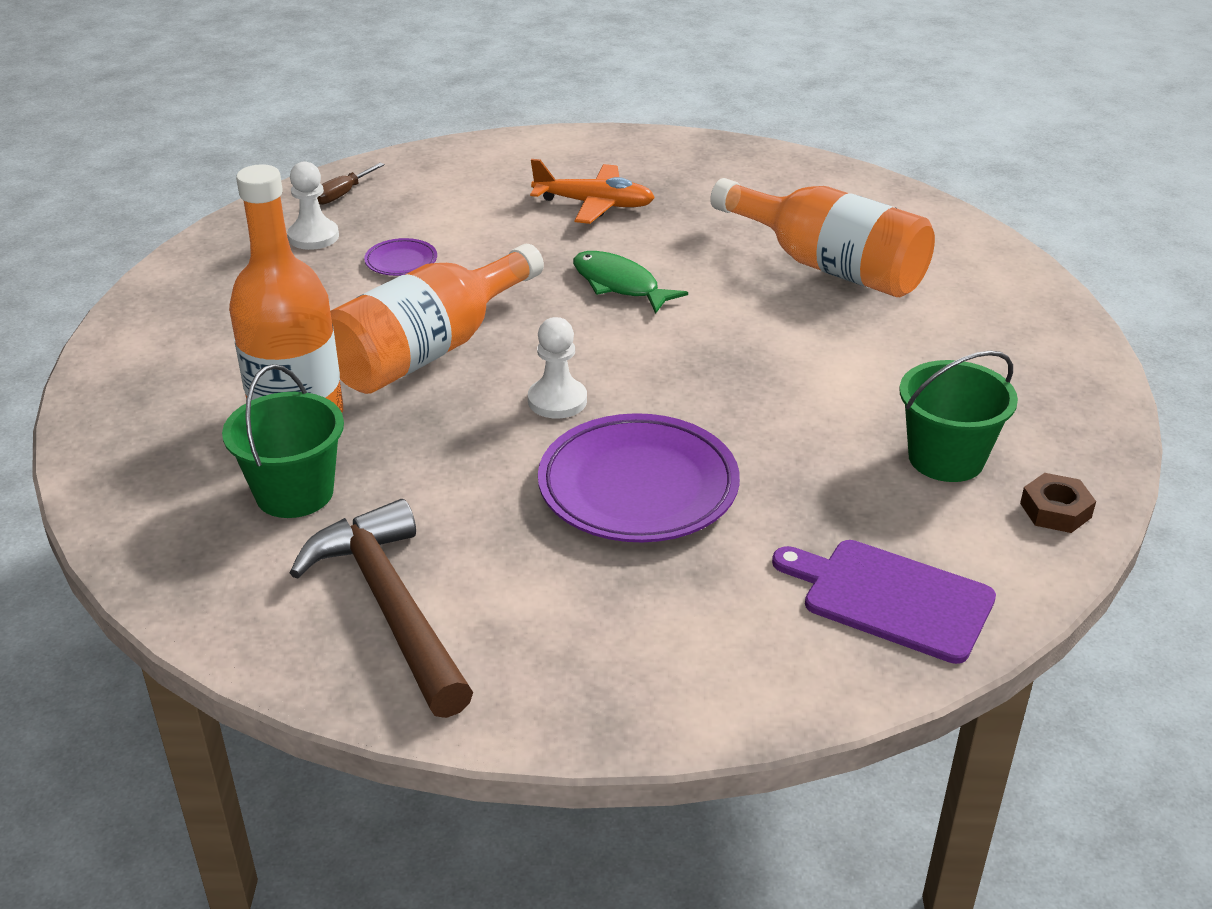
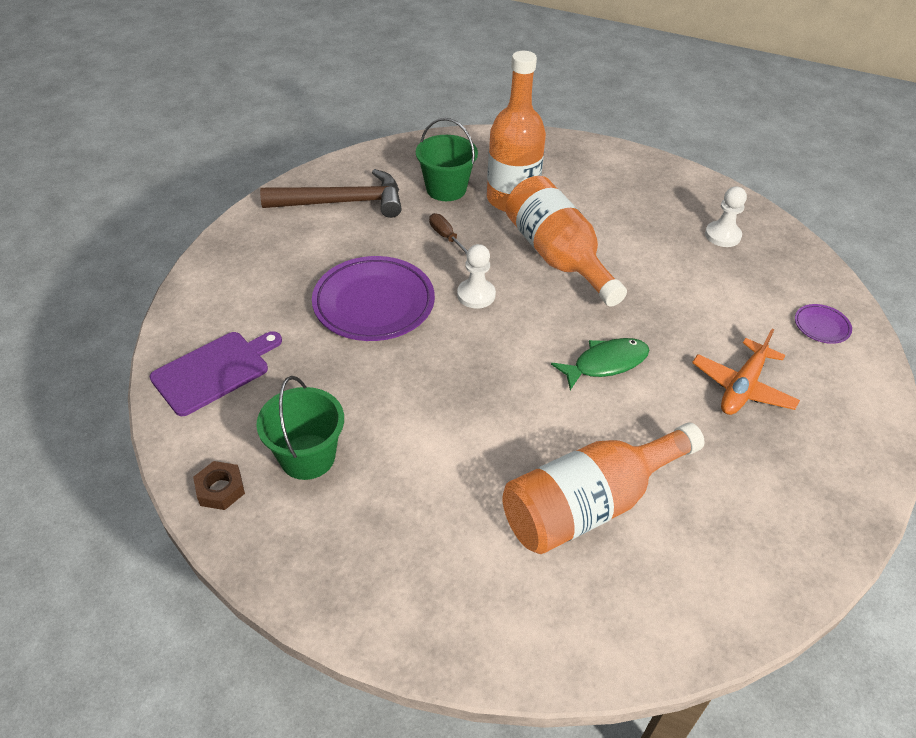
camera: 110 degrees right, 10 degrees up
(342, 194) = (786, 258): brown screwdriver -> brown screwdriver (446, 236)
(401, 261) = (675, 266): purple plate -> purple plate (821, 326)

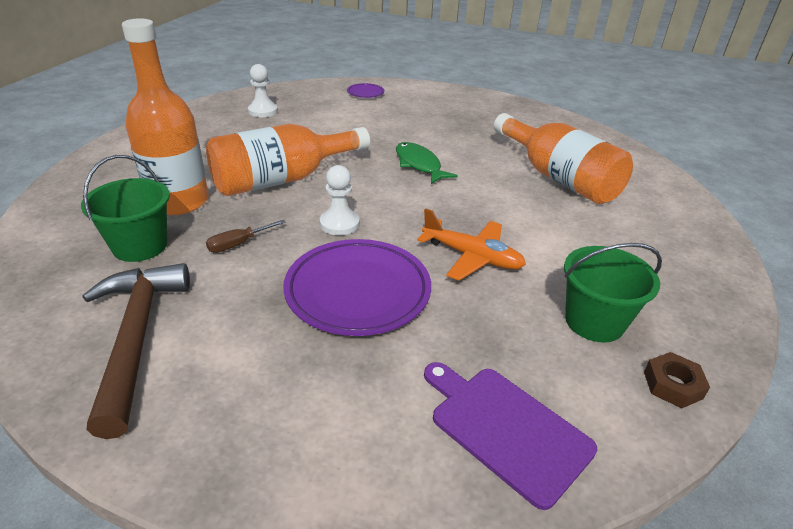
camera: 95 degrees left, 10 degrees down
(742, 387) = (429, 121): orange plane -> orange plane (472, 257)

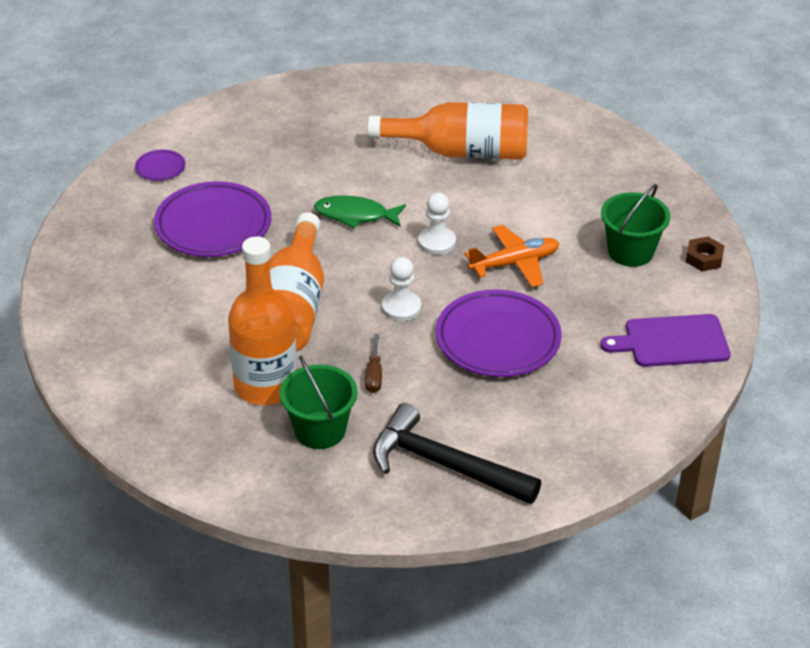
camera: 50 degrees left, 5 degrees up
(136, 338) = (445, 465): brown hammer -> black hammer
(263, 111) = (122, 261): white pawn -> white pawn (437, 242)
(335, 124) = (213, 225): none -> purple plate

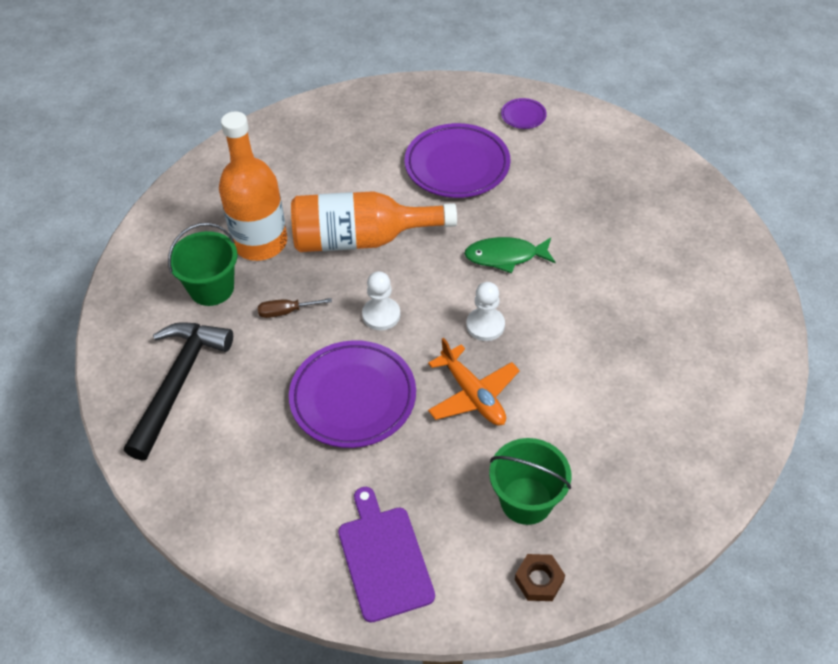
camera: 80 degrees right, 10 degrees up
(355, 215) = (505, 256): green fish -> green fish turned 90 degrees counterclockwise
(462, 152) = (641, 321): orange bottle -> none

